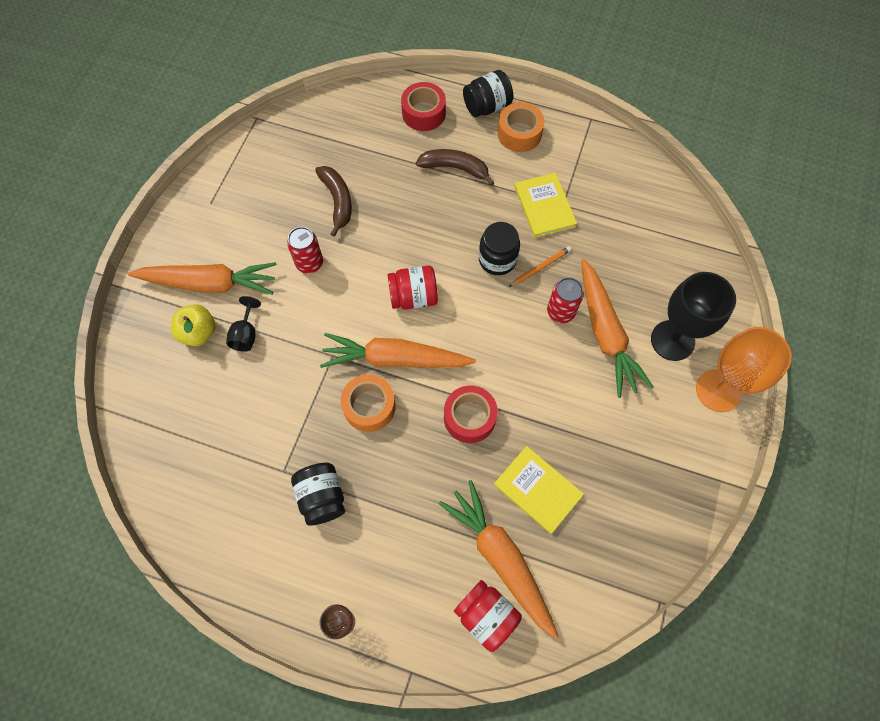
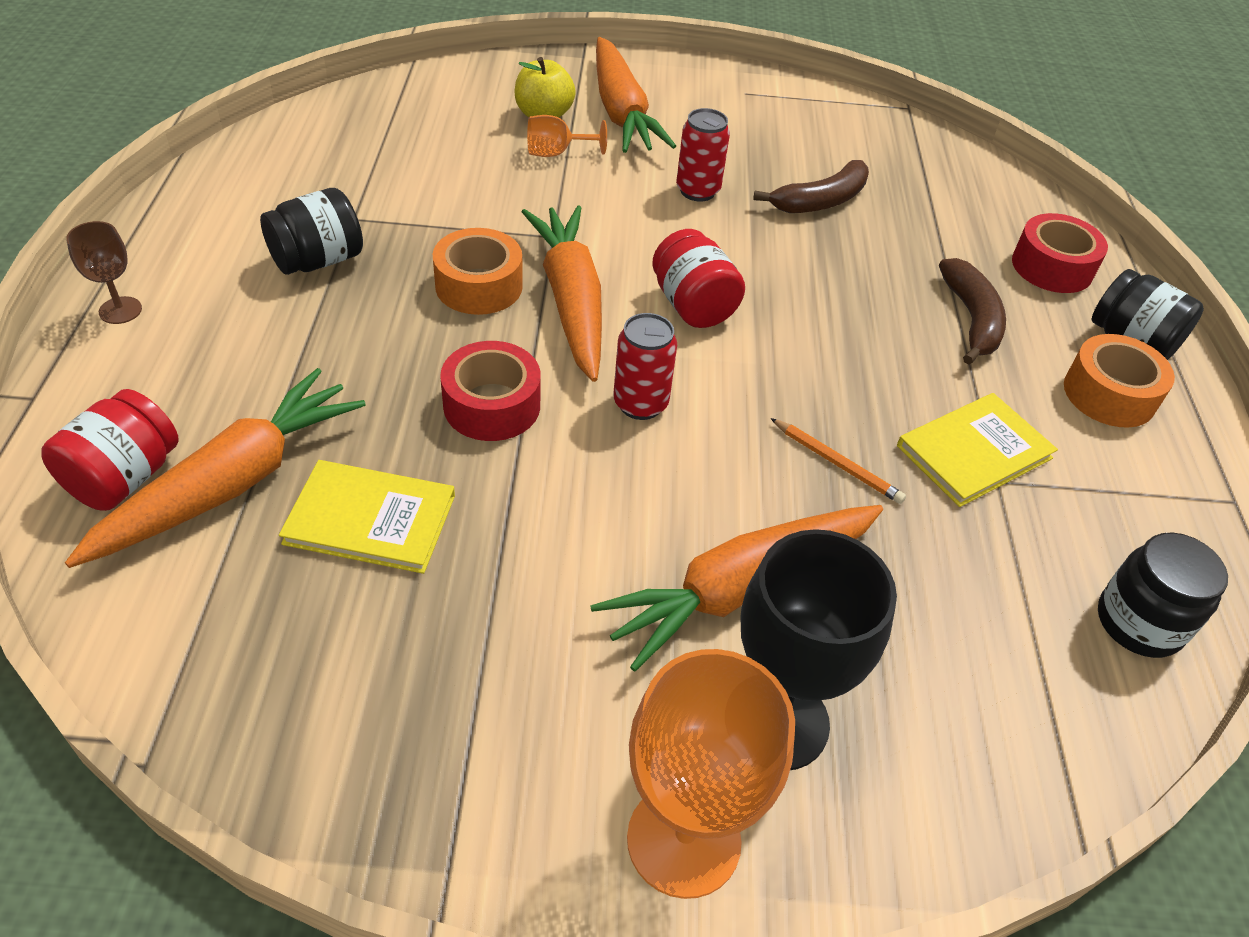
camera: 70 degrees right, 20 degrees down
(246, 334) = (556, 153): black goblet -> orange goblet
(497, 259) = (820, 399): black jar -> black jar (1139, 623)
(537, 490) = (370, 519): yellow book -> yellow book turned 75 degrees clockwise
(560, 312) = (755, 507): red can -> red can (640, 404)

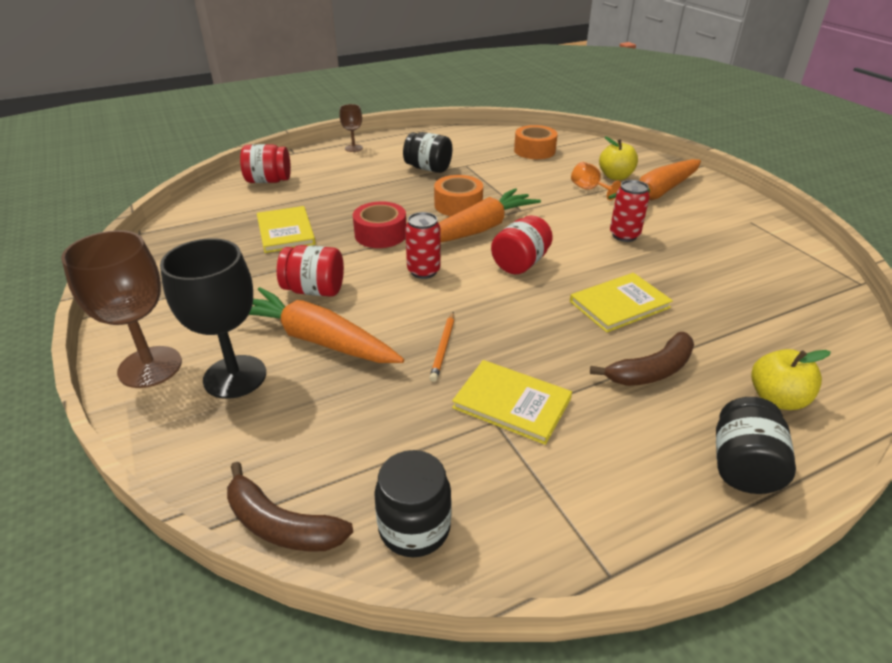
camera: 65 degrees right, 10 degrees down
(231, 483) = (282, 199): orange carrot -> none
(601, 546) = (314, 290): none -> red jar
(683, 840) = (150, 367): orange goblet -> brown goblet
(820, 201) = (684, 277): brown banana -> brown banana (281, 525)
(841, 275) = (619, 304): none -> yellow book
(1052, 267) = (776, 399): red tape -> yellow apple
(1109, 394) = (656, 464): orange tape -> orange tape (534, 150)

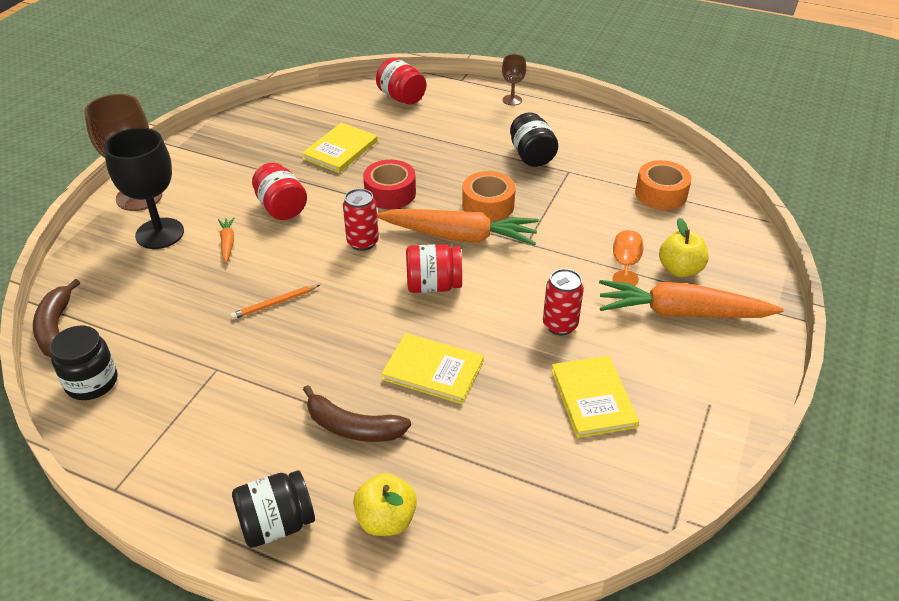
camera: 50 degrees right, 5 degrees up
(317, 340) = (227, 243): orange carrot -> orange carrot, size x0.42
(512, 403) = (242, 368): yellow book -> yellow book (593, 398)

